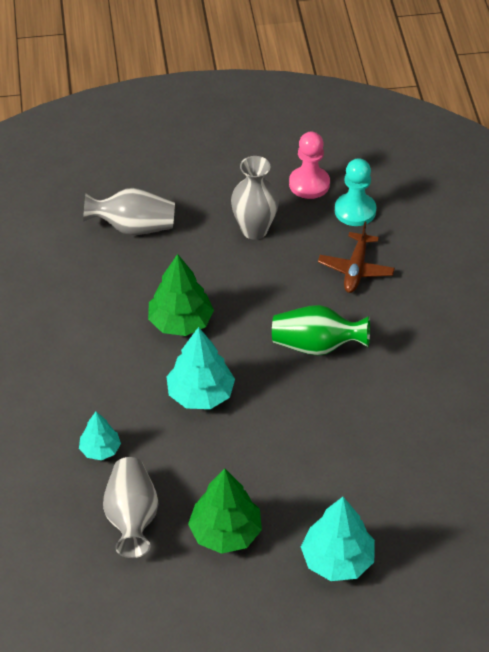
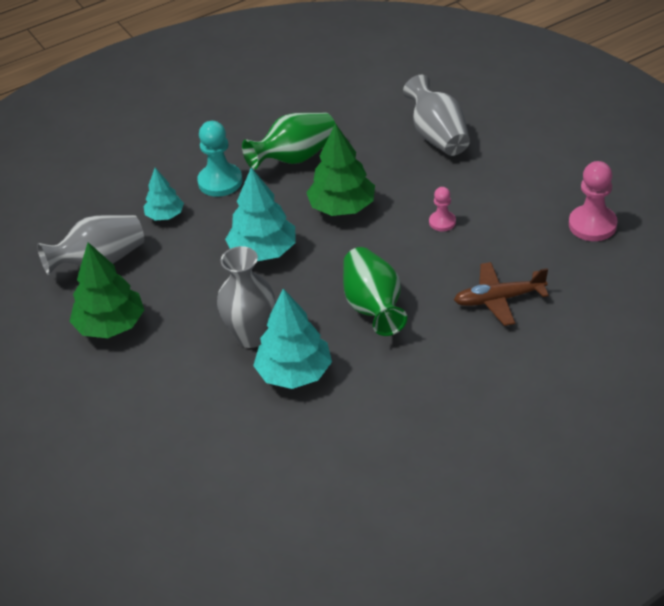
camera: 70 degrees right, 5 degrees down
(88, 330) = (295, 158): none -> green vase
(245, 267) = (442, 222): none -> pink pawn
(254, 230) = (497, 211): grey vase -> grey vase (251, 336)
(337, 560) = (112, 413): turquoise tree -> turquoise tree (294, 373)
(355, 211) = (582, 270): turquoise pawn -> turquoise pawn (220, 182)

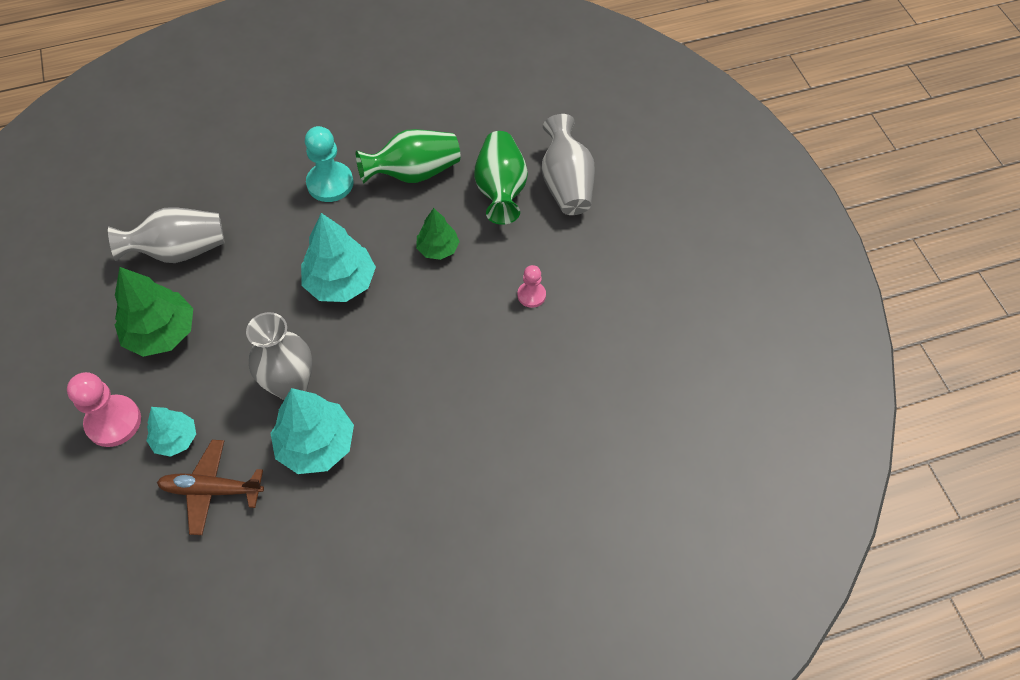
camera: 10 degrees right, 15 degrees up
(165, 215) = (262, 211): turquoise tree -> turquoise tree (175, 439)
(342, 207) = (438, 248): green tree -> green tree, size x0.60
(373, 307) = (424, 383): green vase -> green vase (501, 190)
(498, 299) = (553, 410): brown plane -> brown plane (211, 490)
(592, 225) = (684, 342): pink pawn -> pink pawn (113, 422)

